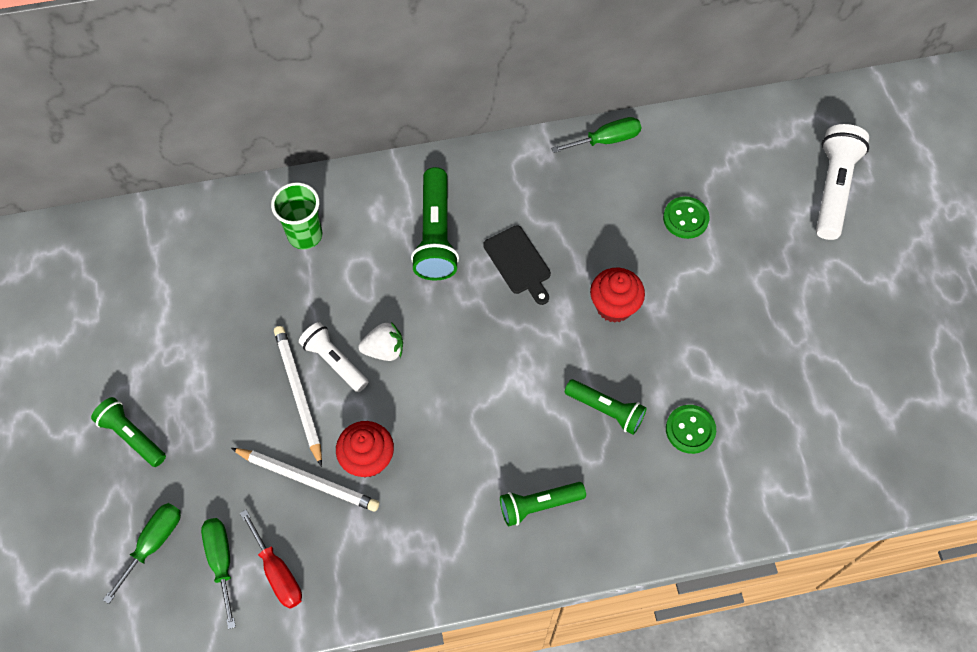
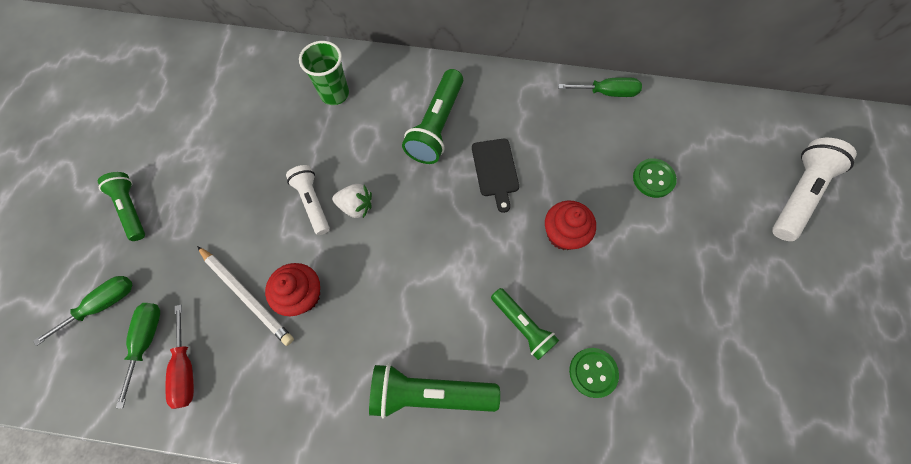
camera: 20 degrees right, 5 degrees up
(299, 394) = (273, 219): white pencil -> none
(539, 505) = (429, 393): green flashlight -> green flashlight, size x1.55

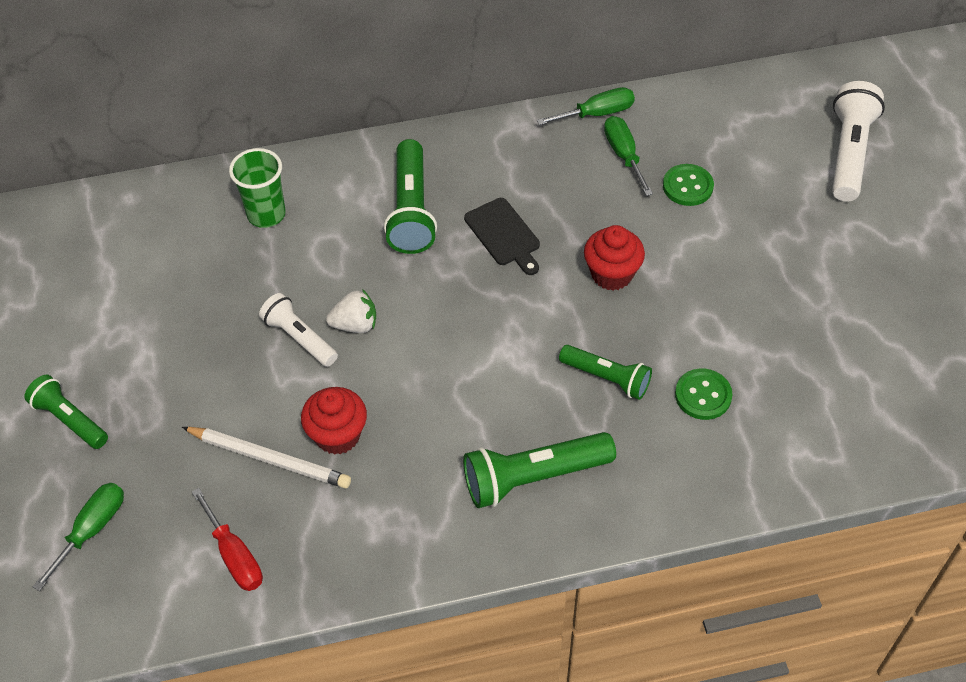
camera: 20 degrees left, 15 degrees down
(146, 341) = (170, 546): green screwdriver -> green screwdriver (624, 155)

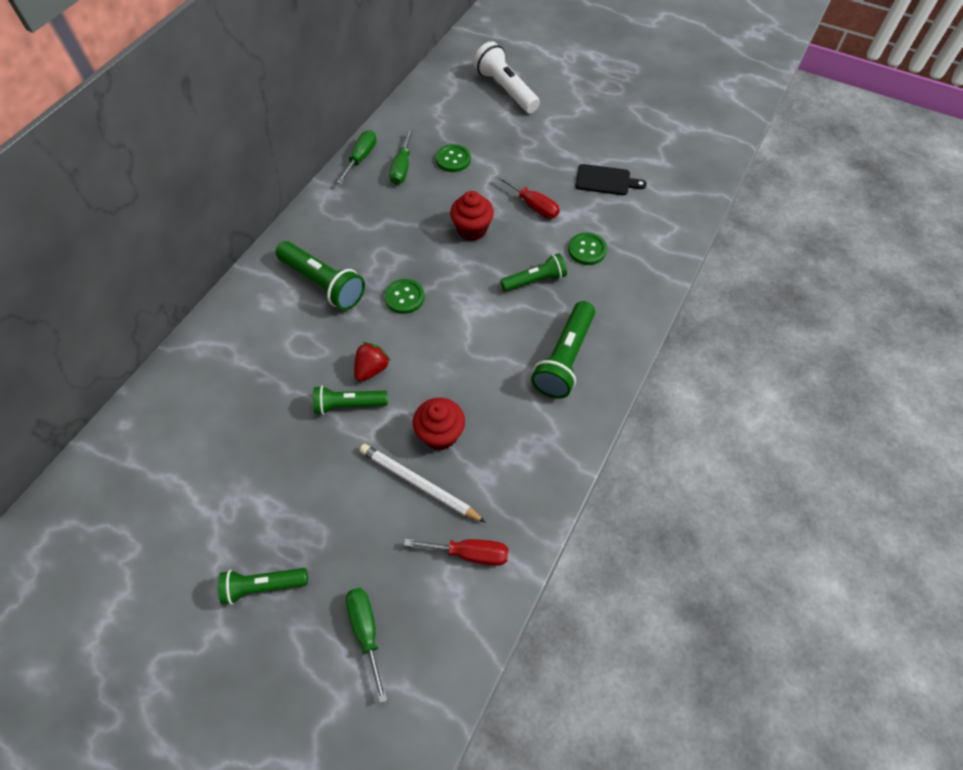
camera: 50 degrees left, 5 degrees up
(266, 214) = (235, 357): green cup -> none
(269, 459) = (419, 484): white pencil -> white pencil turned 120 degrees counterclockwise
(299, 338) = (349, 405): white flashlight -> green flashlight
(355, 324) = (372, 369): white strawberry -> red strawberry
(464, 285) = (404, 297): none -> green button
(504, 235) = (392, 255): black cutting board -> black cutting board (605, 180)
(624, 155) = (402, 168): green screwdriver -> green screwdriver turned 105 degrees counterclockwise
(708, 302) = (533, 206): none -> red screwdriver

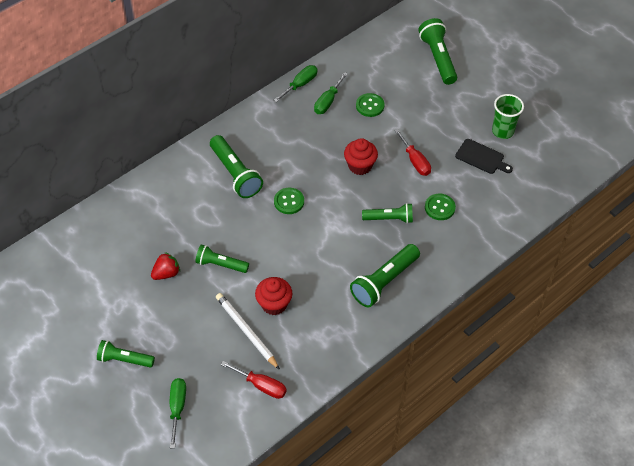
camera: 20 degrees right, 5 degrees down
(372, 369) = (245, 245): red strawberry -> red strawberry (166, 273)
(506, 90) = (438, 58): white flashlight -> green flashlight
(614, 146) = (502, 131): none -> green cup

